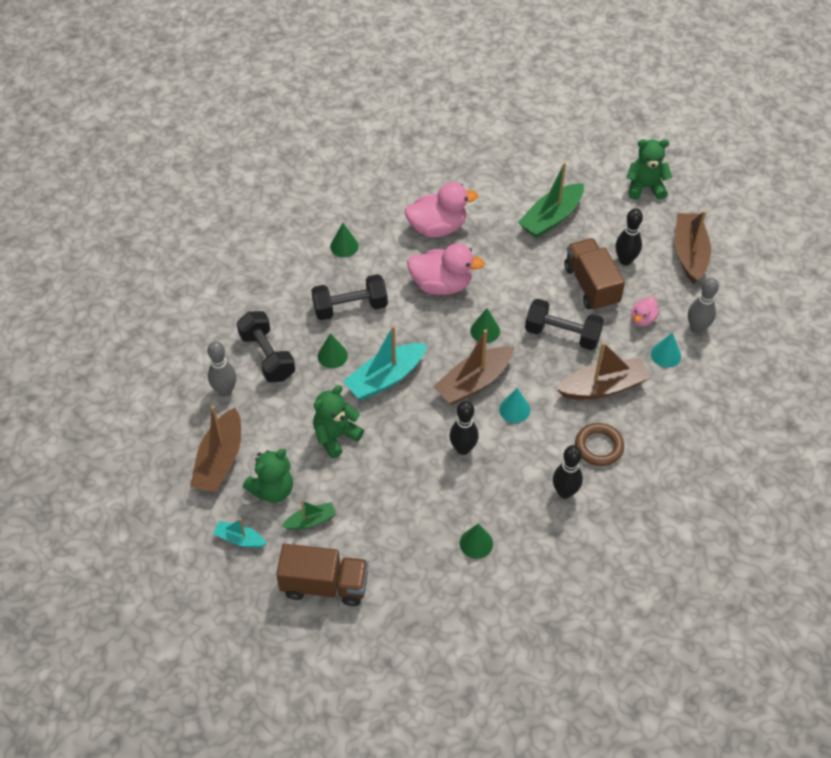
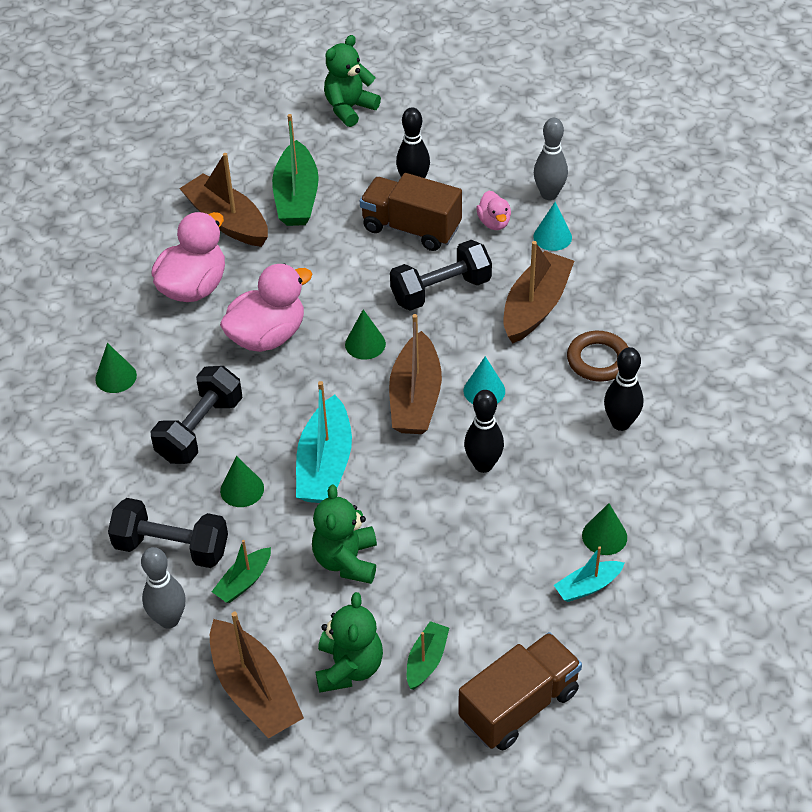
camera: 45 degrees left, 5 degrees down
(240, 539) = (378, 745): turquoise boat -> turquoise boat (587, 586)
(278, 403) = (244, 582): none -> green boat
(689, 253) = (462, 137): brown boat -> brown boat (227, 221)

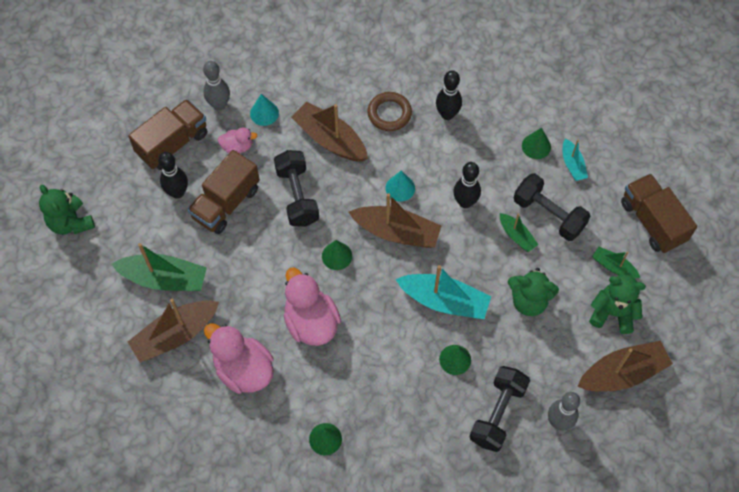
camera: 80 degrees left, 15 degrees up
(200, 429) = (393, 382): black dumbbell -> black dumbbell (548, 214)
(244, 582) = (535, 369): green boat -> green boat (517, 236)
(479, 166) = (173, 143): none -> brown truck

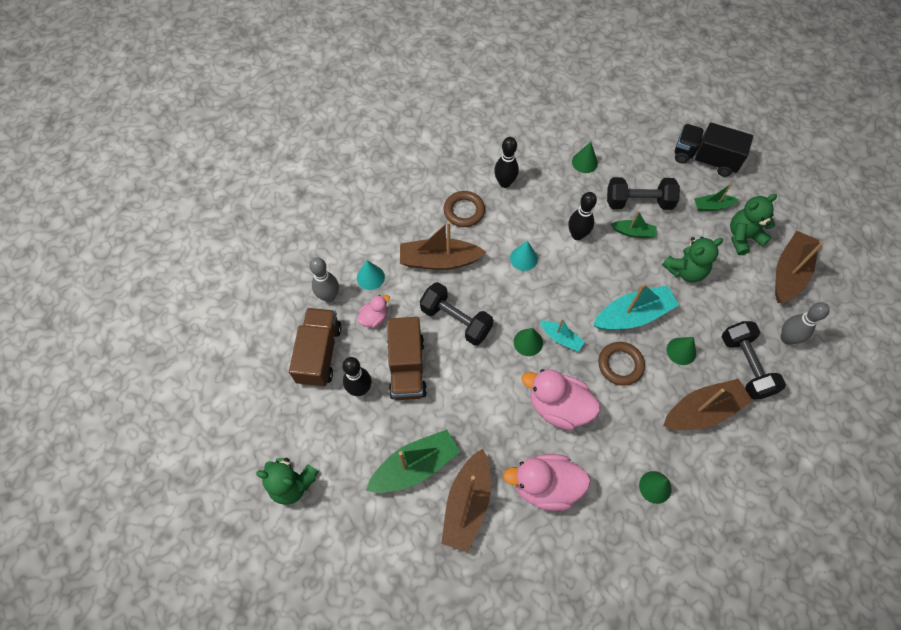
camera: 40 degrees left, 0 degrees up
(393, 330) = (620, 365): none -> brown ring
(397, 232) = (553, 292): brown boat -> brown boat (702, 411)
(572, 164) = (619, 158): turquoise boat -> turquoise boat (561, 338)
(652, 221) = (704, 159): brown truck -> black truck

